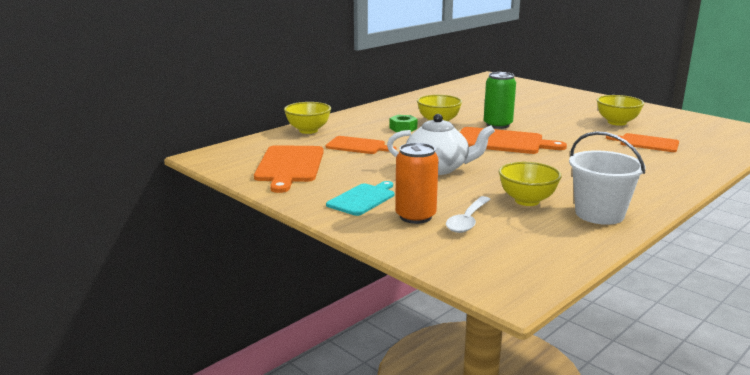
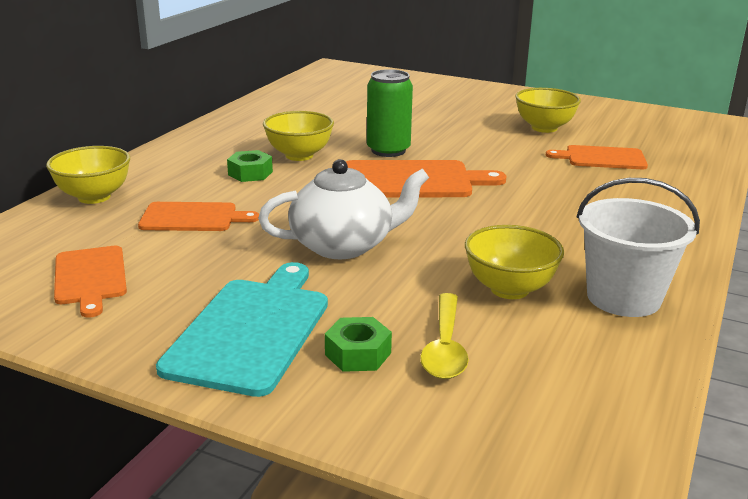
camera: 20 degrees left, 5 degrees up
(289, 166) = (90, 278): orange cutting board -> orange cutting board, size x0.64
(363, 199) = (252, 330): turquoise cutting board -> turquoise cutting board, size x1.57
(415, 216) = (358, 354): orange can -> green nut
(467, 220) = (445, 347): white spoon -> yellow spoon

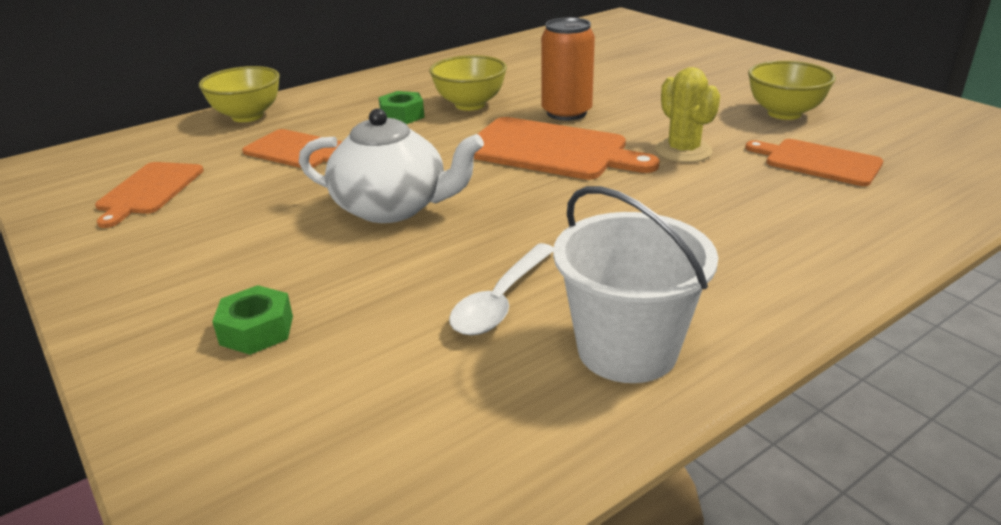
camera: 30 degrees right, 5 degrees up
(252, 330) = (201, 276): turquoise cutting board -> none
(388, 150) = (566, 113): green can -> orange can
(445, 347) = (347, 349): yellow spoon -> none
(508, 165) = (683, 151): none -> yellow cactus
(509, 289) = (501, 301): yellow bowl -> white spoon

